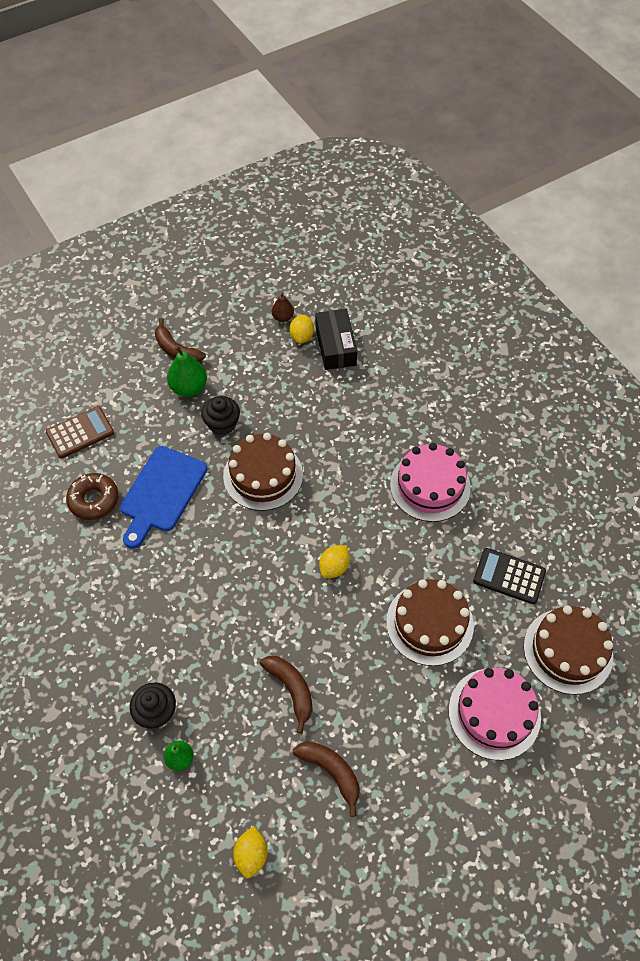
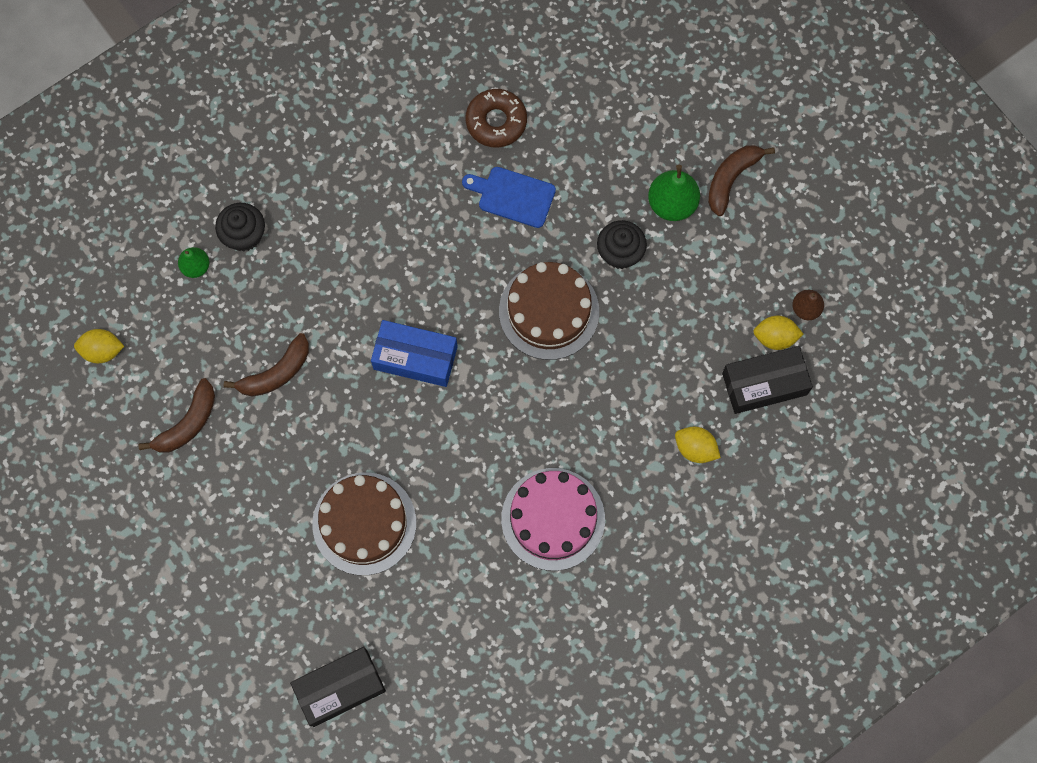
camera: 85 degrees right, 15 degrees up
(80, 433) = (589, 87): brown calculator -> none
(162, 493) = (513, 196): blue cutting board -> blue cutting board, size x0.66
(290, 575) = (415, 358): none -> blue box
(334, 567) = (429, 408): yellow lemon -> yellow lemon (695, 448)
(494, 713) = (260, 599): pink cake -> none
(509, 576) = (432, 619): black calculator -> none
(568, 651) = (340, 688): brown cake -> black box

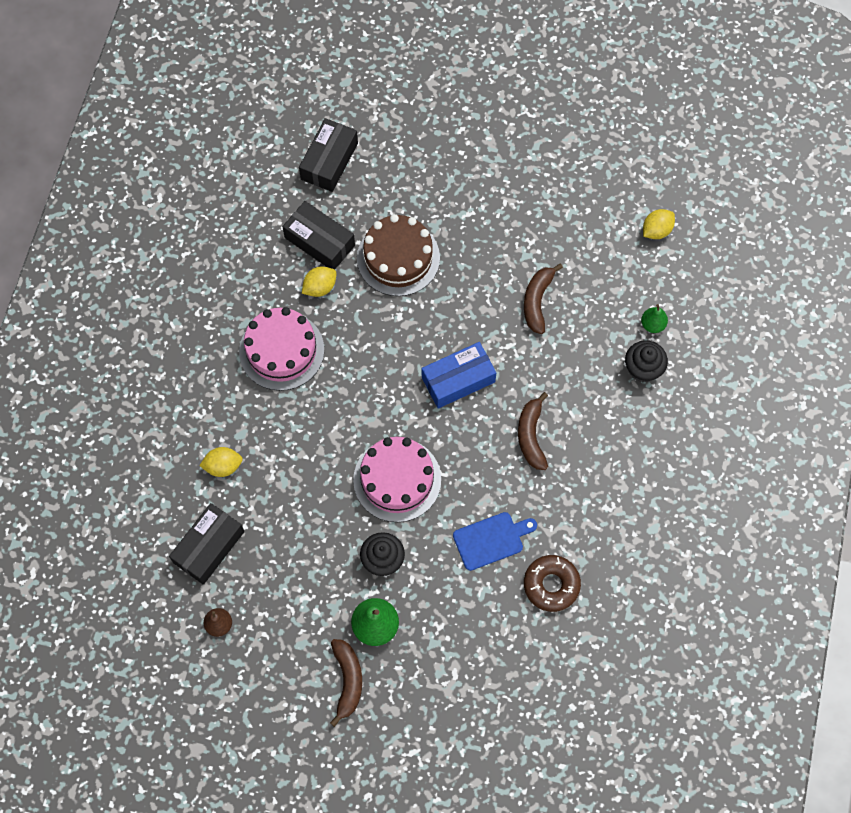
camera: 140 degrees right, 5 degrees down
(187, 423) = (561, 230): brown banana -> brown banana (531, 436)
(424, 604) = (319, 241): none -> black box
(549, 311) = (397, 479): brown cake -> pink cake
(775, 337) = (226, 586): yellow lemon -> yellow lemon (320, 287)

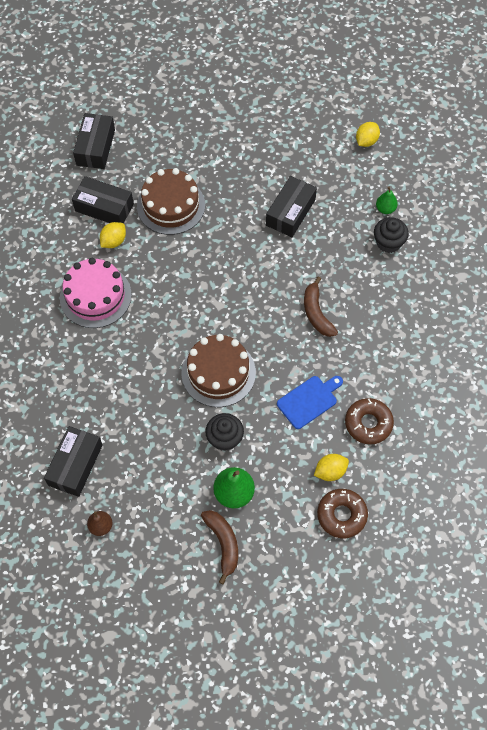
camera: 15 degrees left, 5 degrees down
(223, 466) = (71, 397): yellow lemon -> yellow lemon (330, 471)
(397, 479) = (218, 372): pink cake -> brown cake
(458, 380) = (245, 285): blue box -> none
(489, 683) = (341, 515): none -> brown donut
(537, 301) = (290, 212): brown banana -> black box

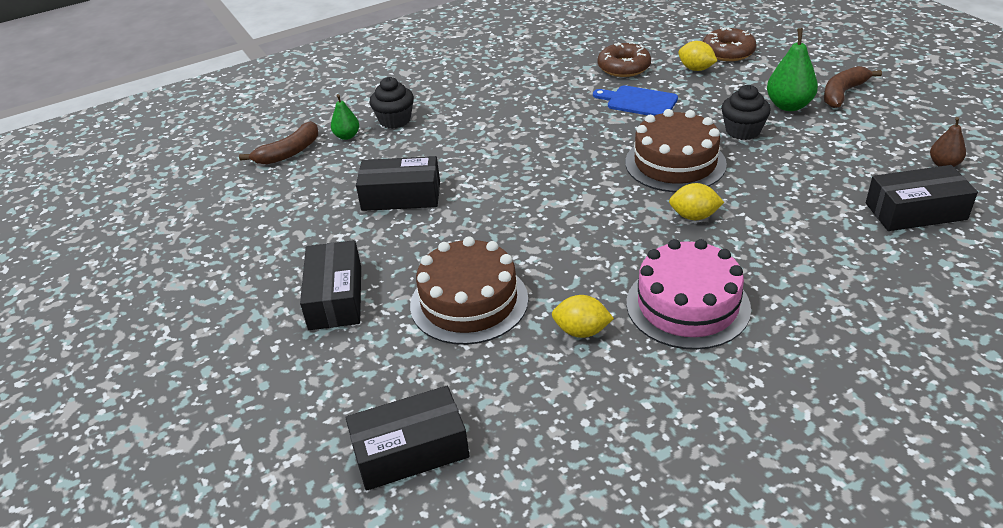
camera: 115 degrees left, 25 degrees down
(104, 207) = (529, 373): black box -> black box (335, 297)
(316, 313) = (530, 131): brown banana -> brown banana (289, 152)
(366, 141) = (243, 180): yellow lemon -> yellow lemon (694, 216)

